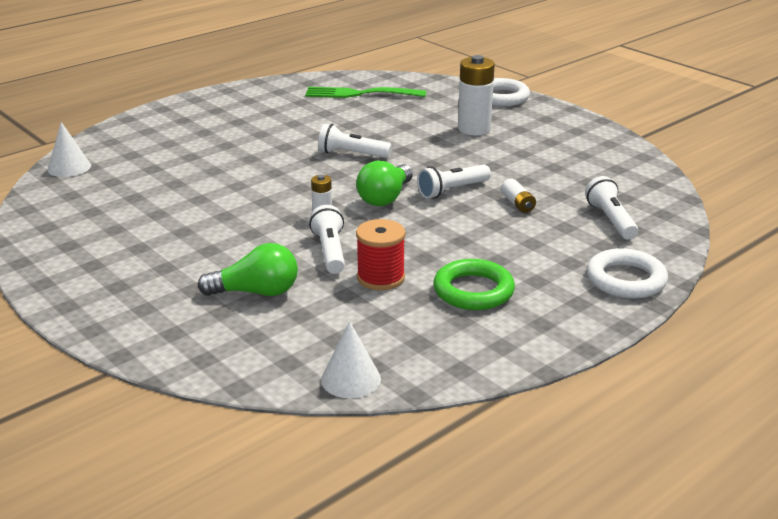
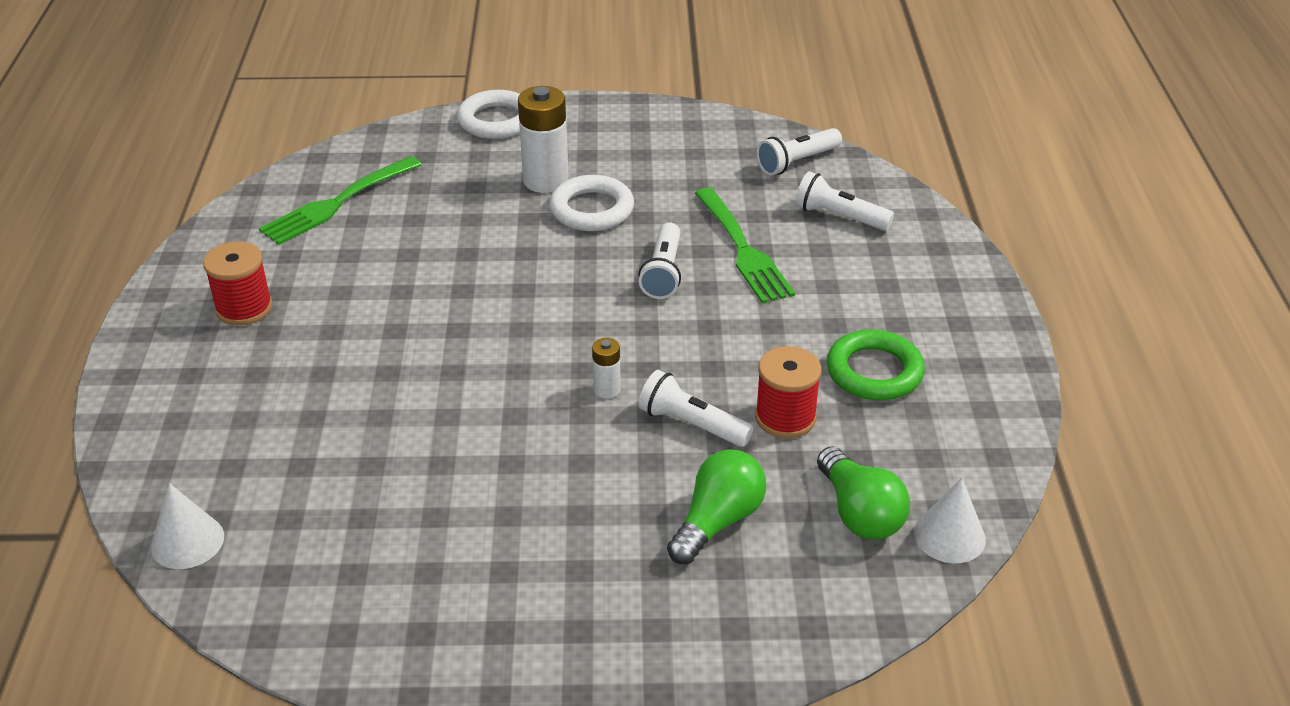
camera: 50 degrees left, 10 degrees up
(246, 110) = (244, 308): none -> red spool
(352, 154) = (487, 292): white flashlight -> white flashlight (797, 162)
(385, 198) = (622, 324): green light bulb -> green light bulb (859, 512)
(517, 204) = (743, 249): white battery -> green fork
(626, 279) = (950, 273): white ring -> white ring (592, 209)

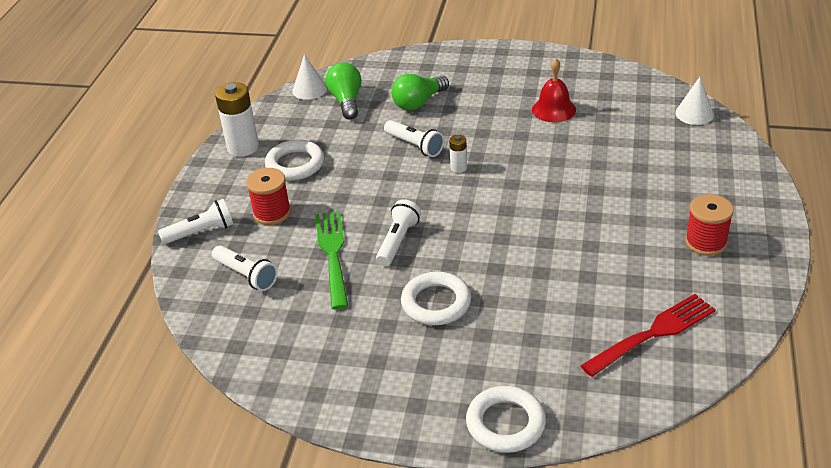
camera: 165 degrees left, 0 degrees up
(337, 203) = (653, 333): green fork -> red fork
(454, 528) = (554, 109): none -> red bell
(546, 181) = (468, 338): white battery -> white battery (243, 147)
(785, 417) = (360, 145): red spool -> red spool (272, 213)
(797, 162) = (246, 334): white flashlight -> white flashlight (201, 232)
(874, 372) = (295, 164): green ring -> white ring

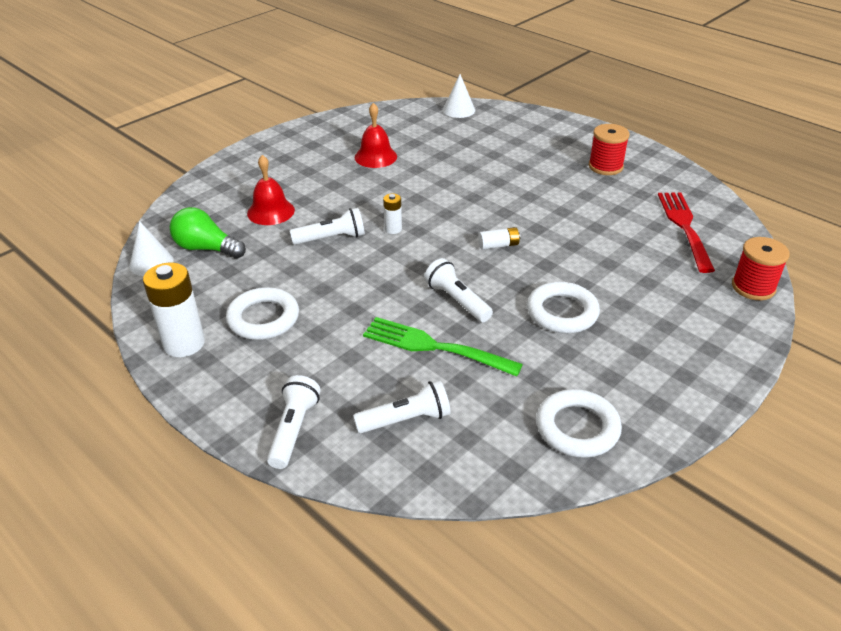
camera: 60 degrees left, 0 degrees up
(272, 213) = (323, 363): red spool -> red spool (753, 287)
(418, 102) = (271, 211): green light bulb -> red bell
(495, 231) = (498, 245): none -> white battery
(505, 423) = (738, 334): white ring -> white ring (577, 428)

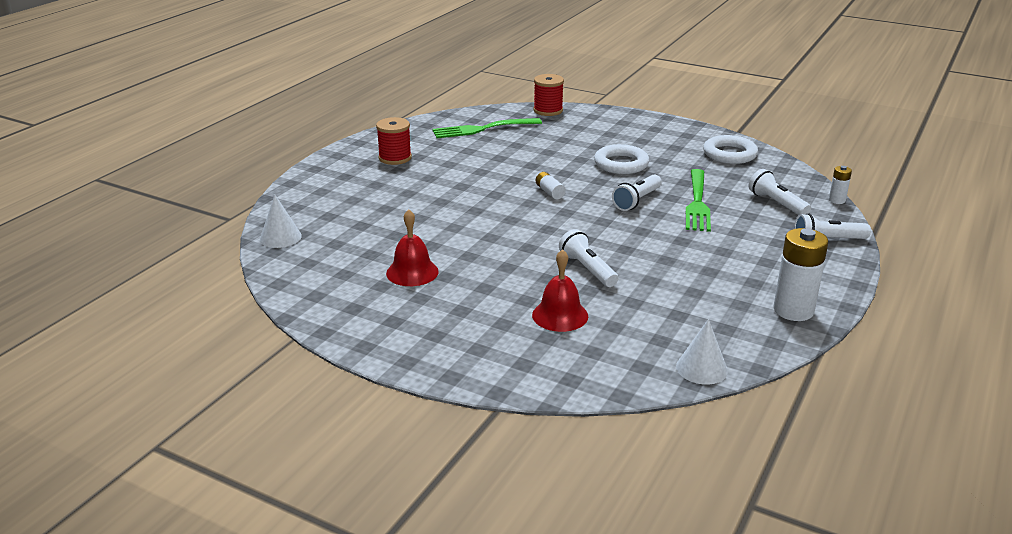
camera: 105 degrees left, 10 degrees down
(206, 248) = (652, 339): green light bulb -> none
(263, 318) = (728, 279): white ring -> none
(393, 229) = (552, 241): white battery -> white battery (837, 200)
(684, 227) = (482, 129): red fork -> green fork

